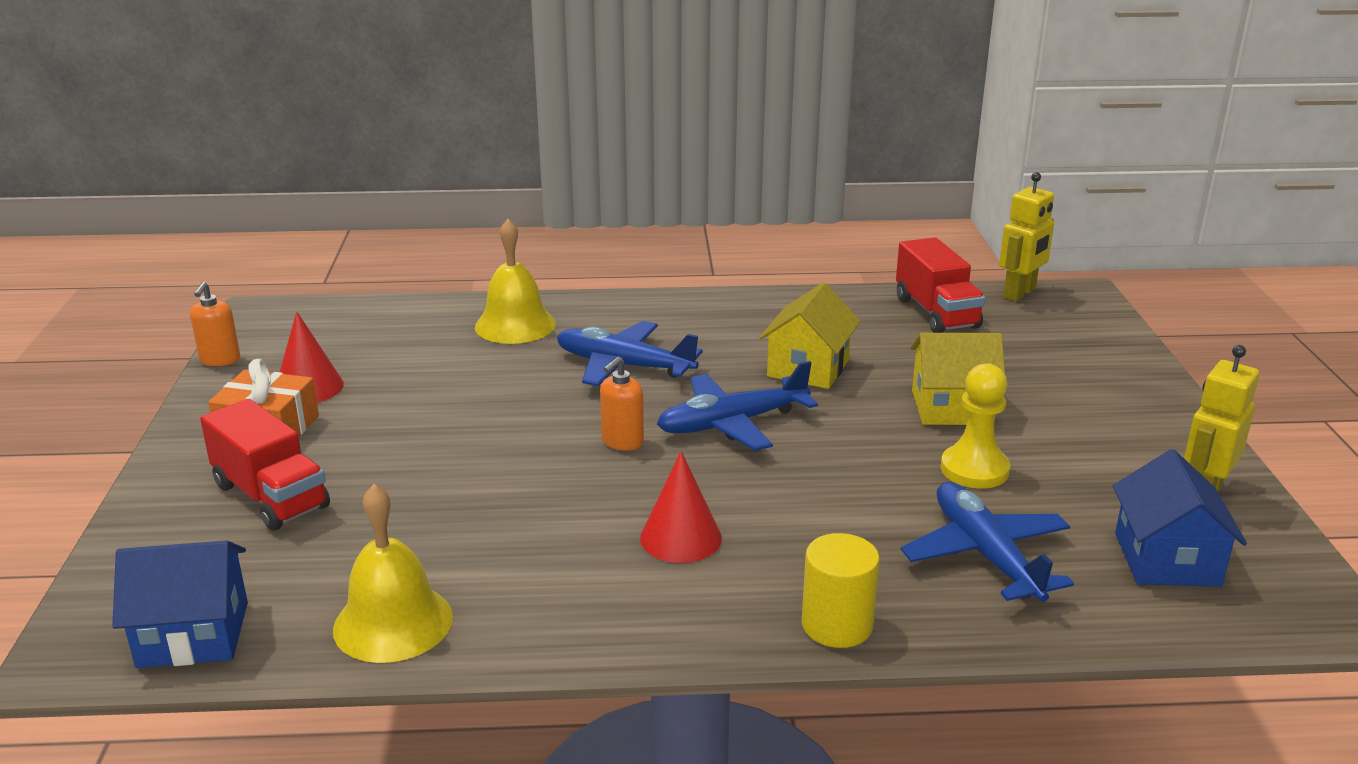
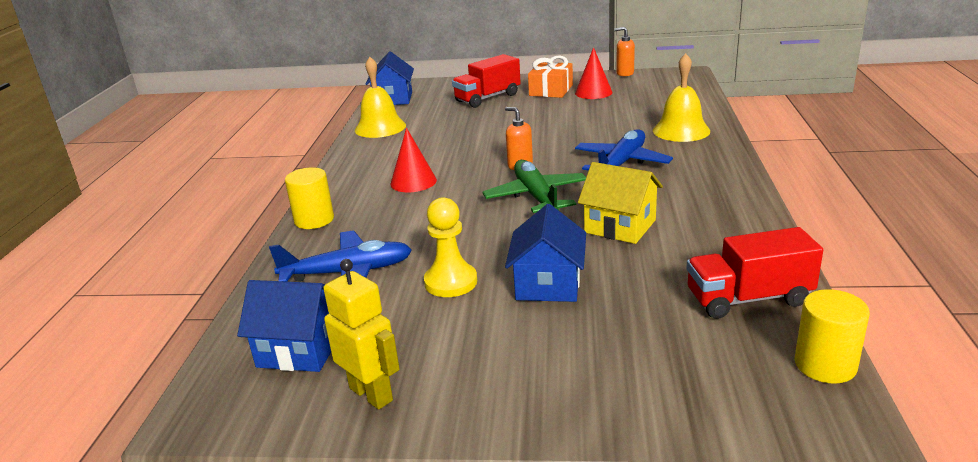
camera: 100 degrees right, 0 degrees up
(732, 423) = (536, 197): blue plane -> green plane
(952, 407) = (548, 284): yellow house -> blue house
(1020, 293) = (825, 365): yellow robot -> yellow cylinder

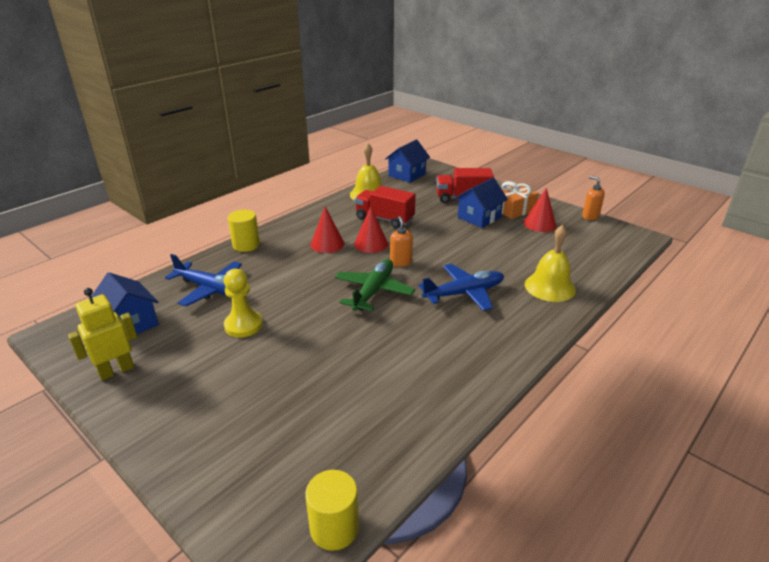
camera: 35 degrees right, 5 degrees up
(371, 394) = (116, 370): yellow robot -> yellow robot turned 120 degrees counterclockwise
(461, 164) = (371, 244): none -> red cone
(548, 284) = (284, 358): blue house -> blue house (479, 217)
(620, 226) = (385, 342): yellow house -> none
(748, 298) = (371, 446): red truck -> red truck (384, 219)

